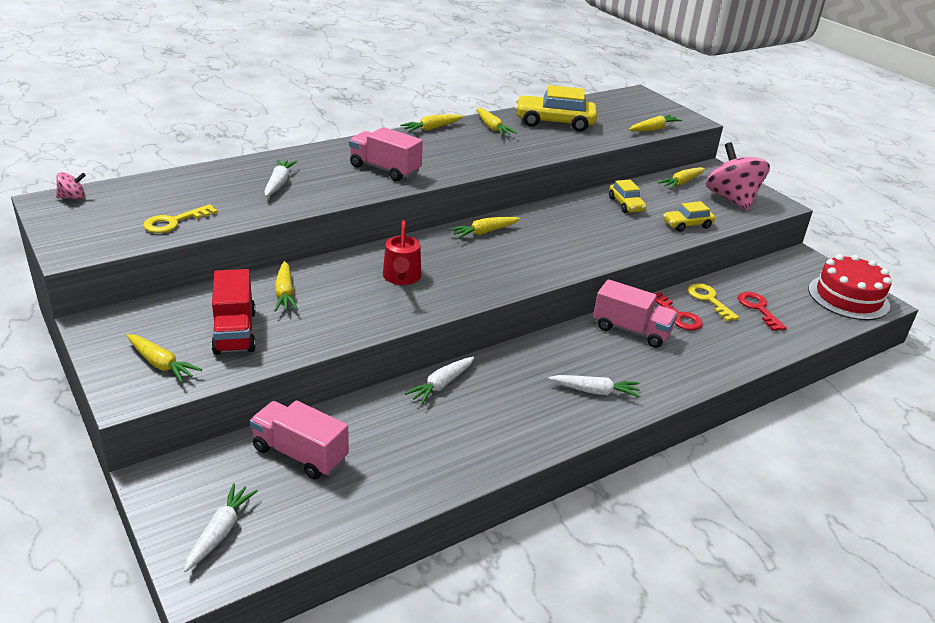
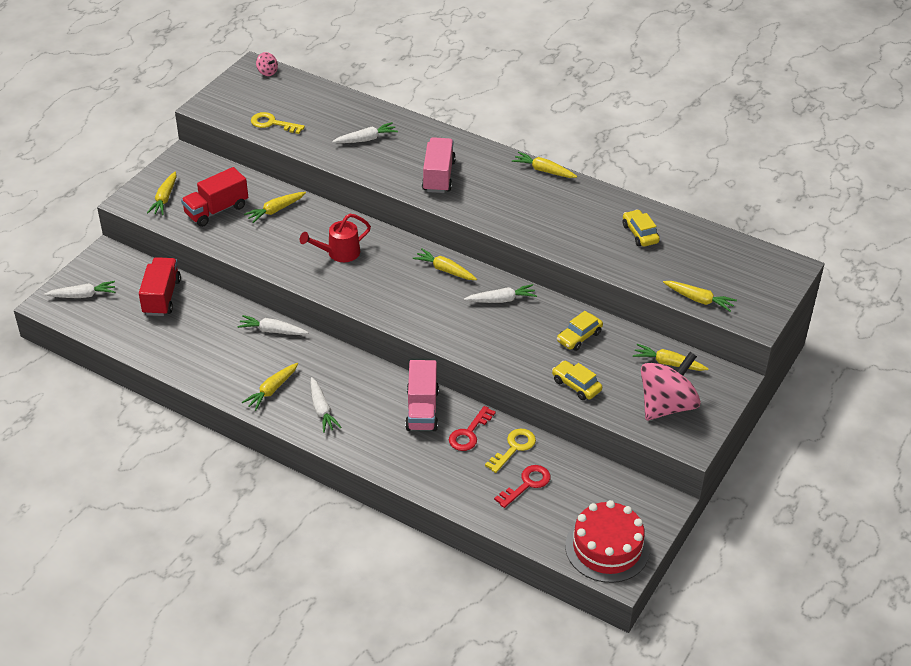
camera: 65 degrees right, 10 degrees up
(300, 454) = (161, 297): pink truck -> red truck
(492, 128) = (584, 202): yellow carrot -> yellow carrot (272, 390)
(550, 220) = (501, 300): none -> white carrot
(554, 122) = (640, 234): yellow car -> yellow car, size x0.57

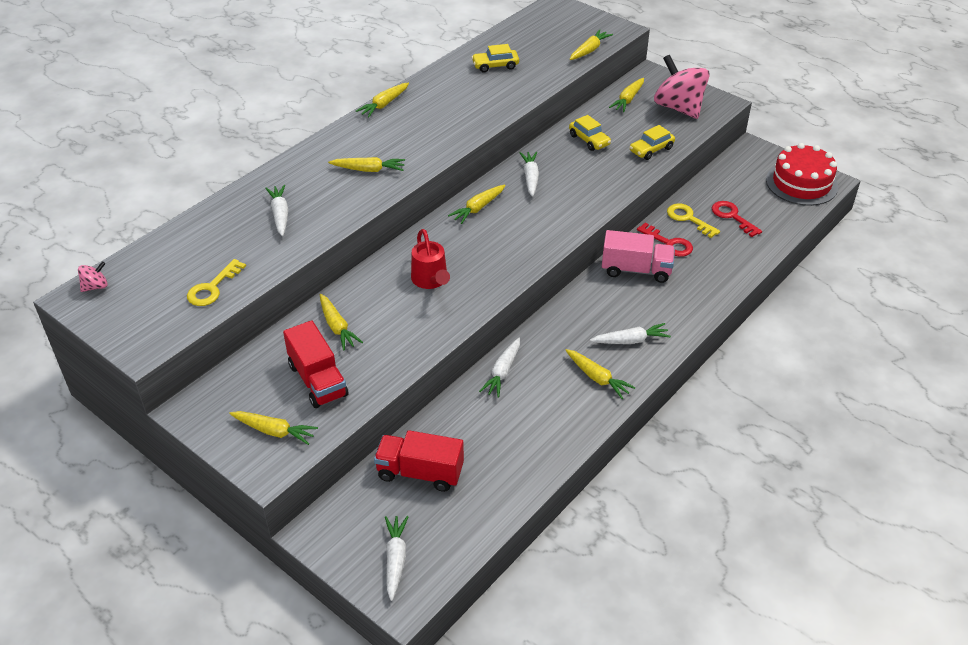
camera: 80 degrees left, 0 degrees up
(438, 176) = (368, 170): pink truck -> yellow carrot

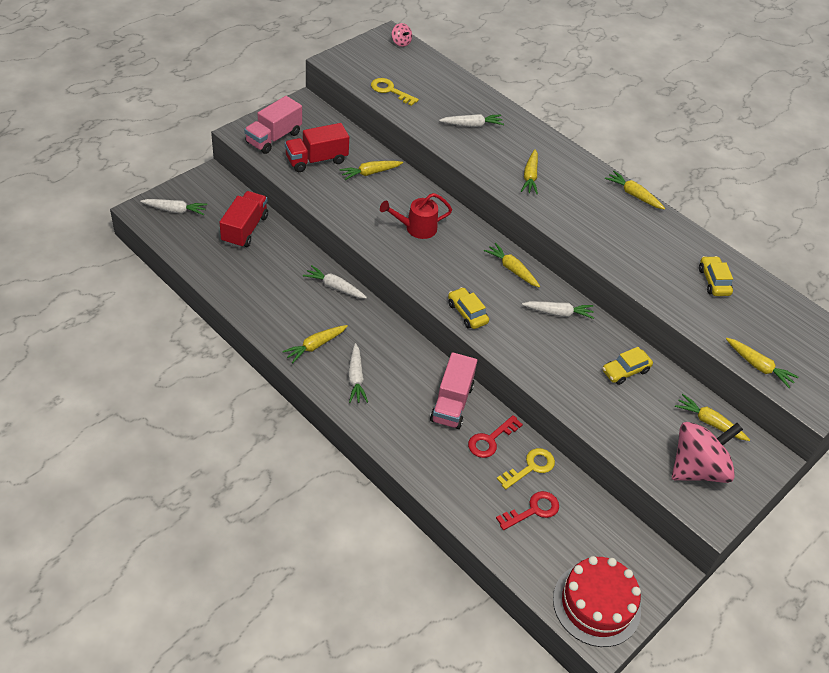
camera: 90 degrees right, 5 degrees up
(274, 431) = (274, 138): yellow carrot -> pink truck
(651, 150) = (609, 422): yellow car -> yellow car (467, 313)

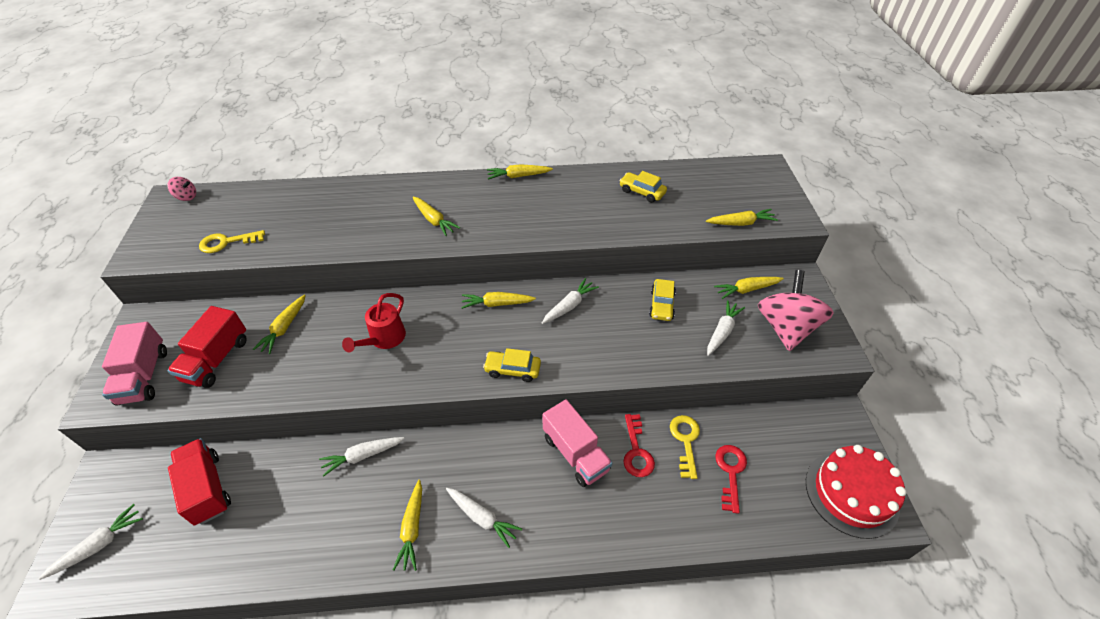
camera: 45 degrees left, 0 degrees up
(472, 125) = (337, 217): white carrot -> white carrot (722, 331)

